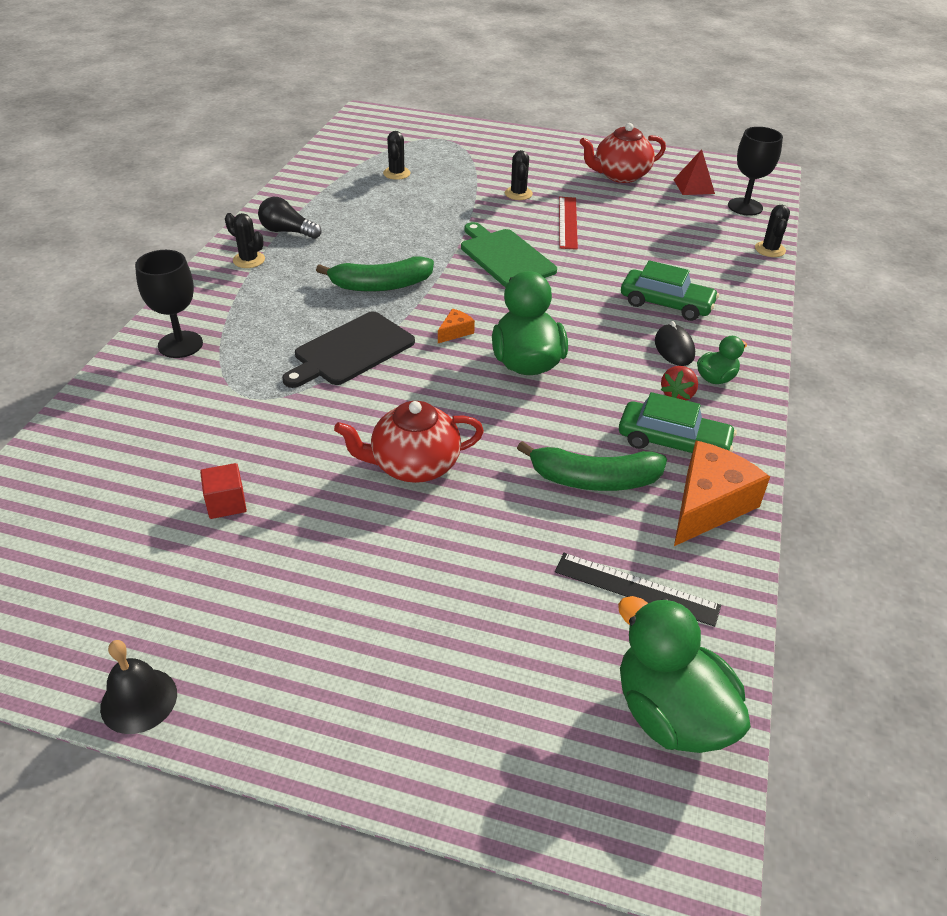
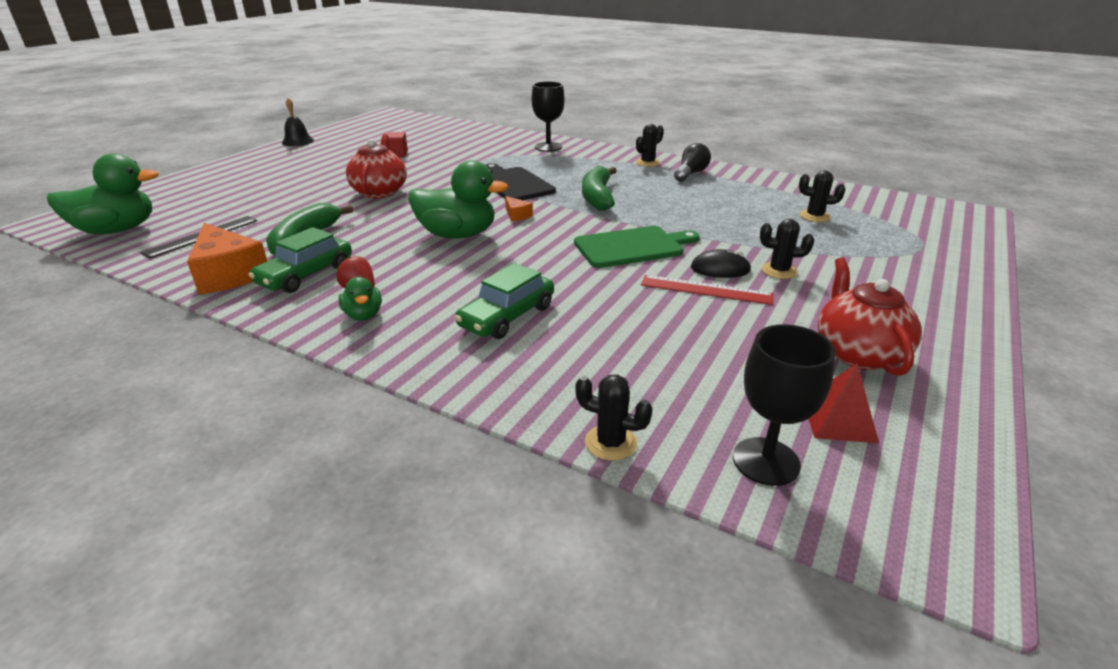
camera: 105 degrees right, 10 degrees down
(674, 348) = (427, 303): black mouse -> black mouse (720, 269)

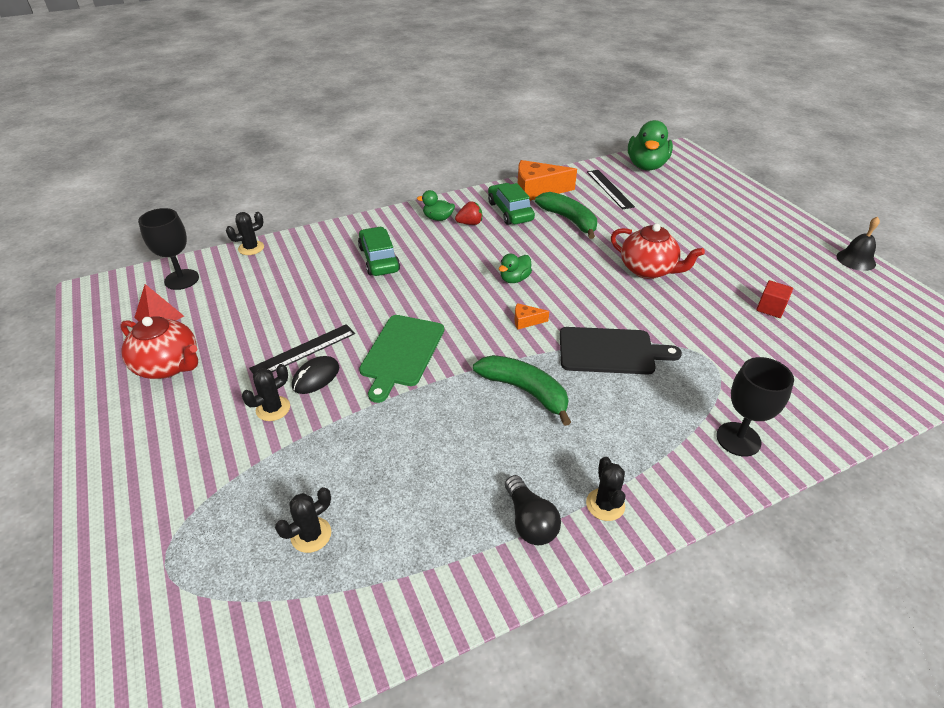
camera: 125 degrees right, 10 degrees up
(457, 235) = (514, 279): green duck -> green duck, size x0.51
(706, 290) = (303, 351): red ruler -> black ruler

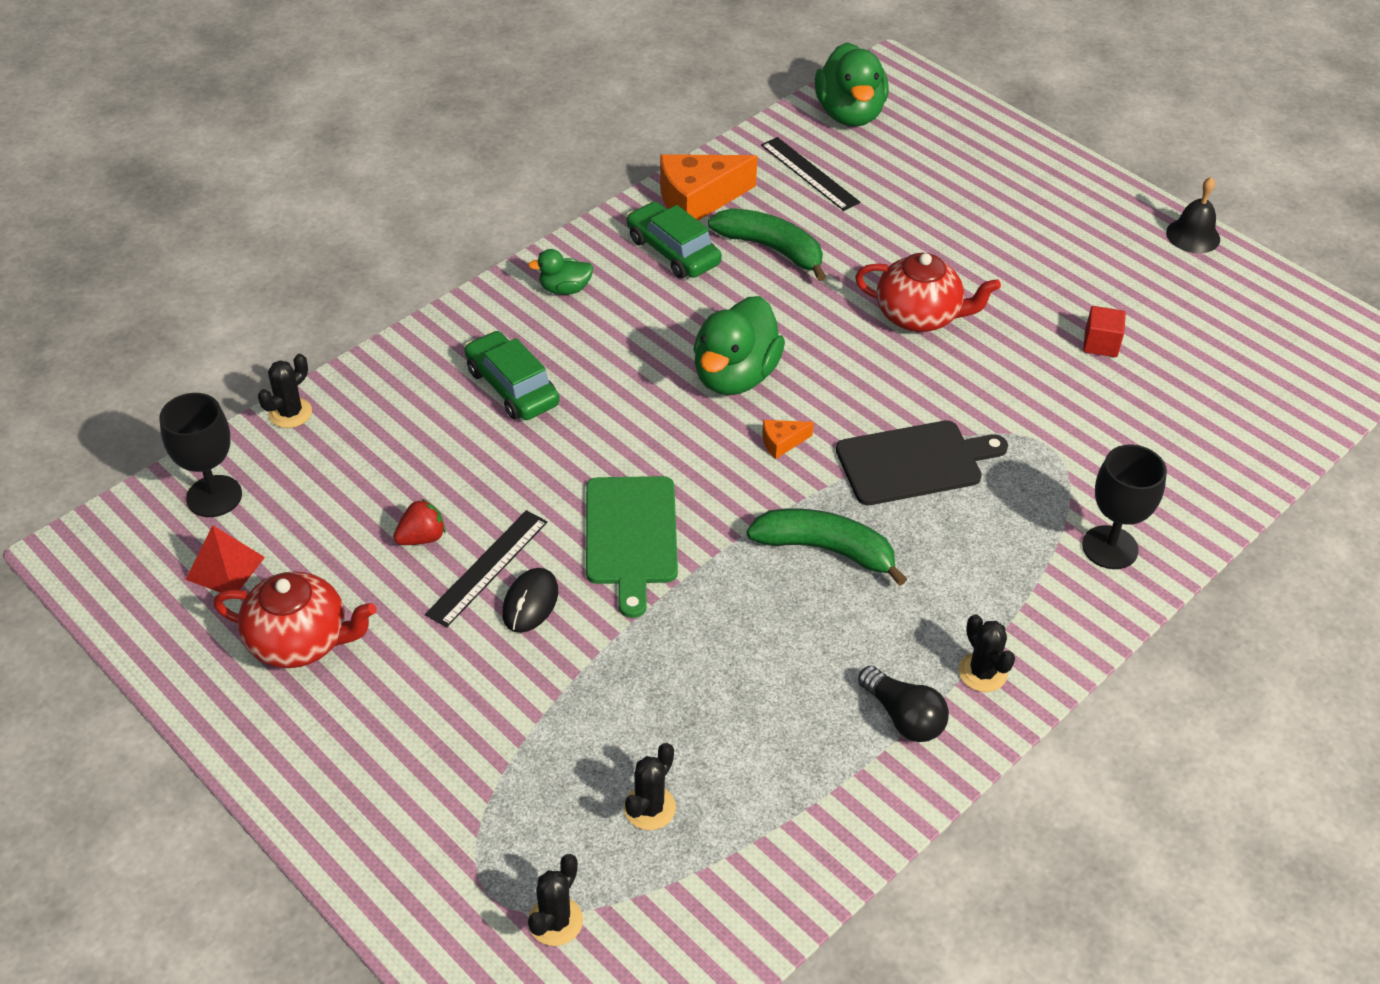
camera: 20 degrees left, 5 degrees up
(273, 408) = (498, 663): black cactus -> black cactus (555, 921)
(470, 223) = (620, 288): red strawberry -> red strawberry (422, 537)
(514, 279) = (735, 376): green duck -> green duck, size x1.97

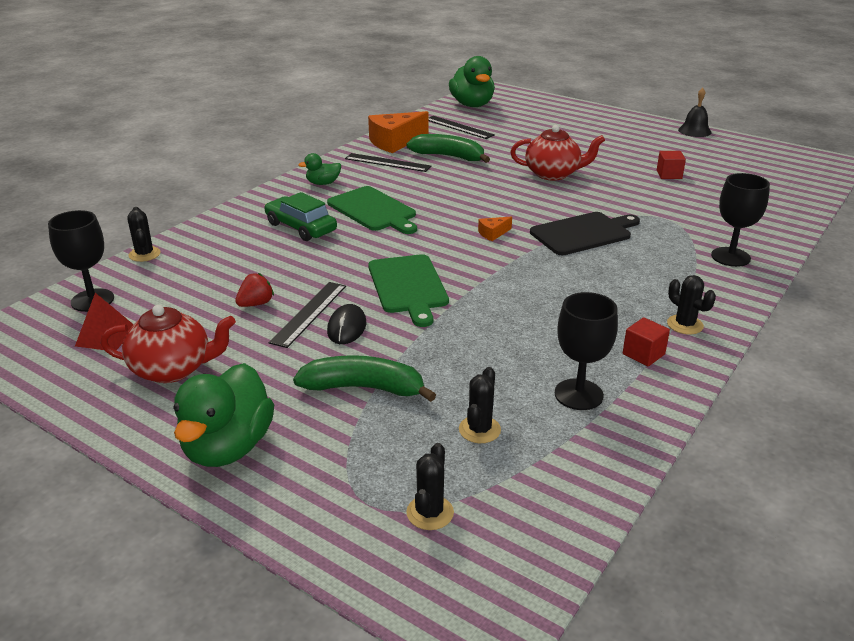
camera: 10 degrees left, 15 degrees down
(290, 413) = (144, 254): black cactus -> black cactus turned 45 degrees counterclockwise
(624, 364) = (373, 210): none -> green cutting board
(673, 251) = (387, 162): green car -> black ruler
(735, 376) = (449, 208): green duck -> green duck (228, 447)
(792, 772) = (578, 394): none -> black goblet
(826, 549) = (546, 278): green banana -> green banana (364, 388)
(903, 717) = (643, 354): black light bulb -> red cube

